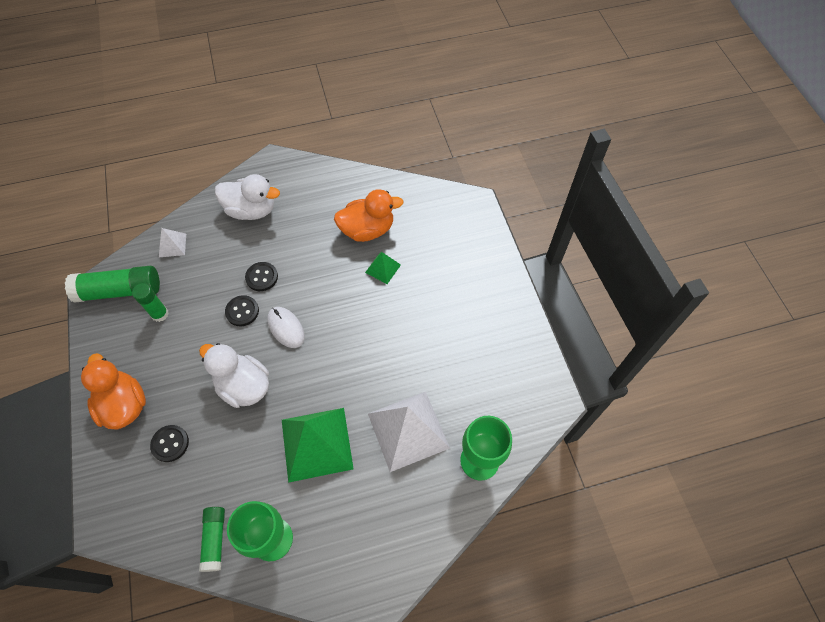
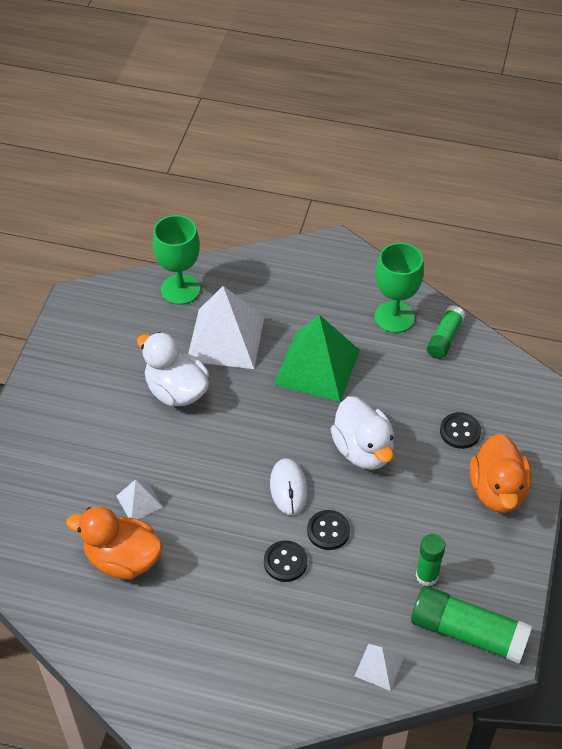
camera: 150 degrees left, 10 degrees down
(251, 210) = (251, 667): white duck -> white duck (176, 391)
(383, 268) = (139, 501): green pyramid -> white pyramid

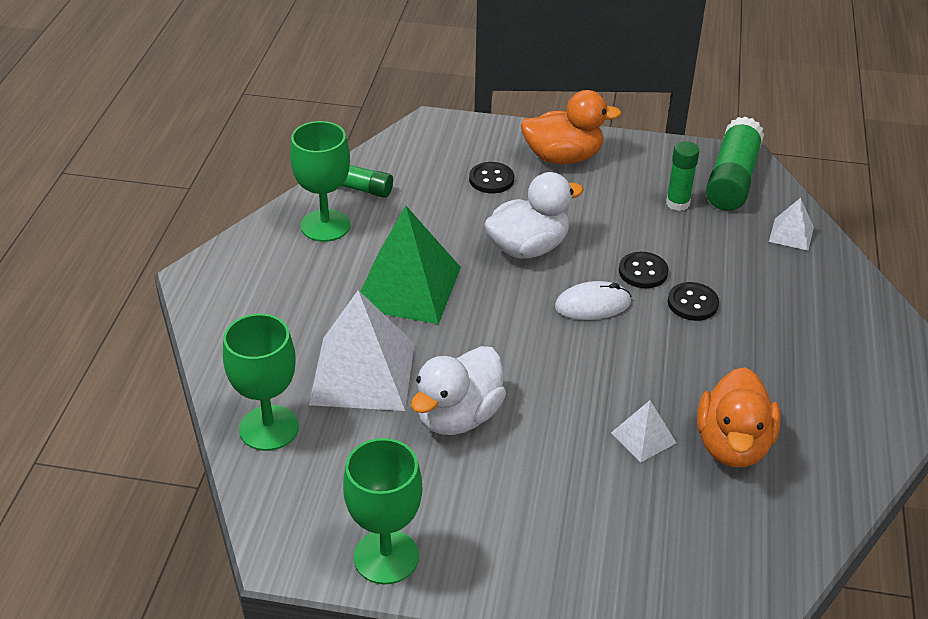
camera: 95 degrees left, 10 degrees down
(63, 348) = (386, 557): none -> green goblet

